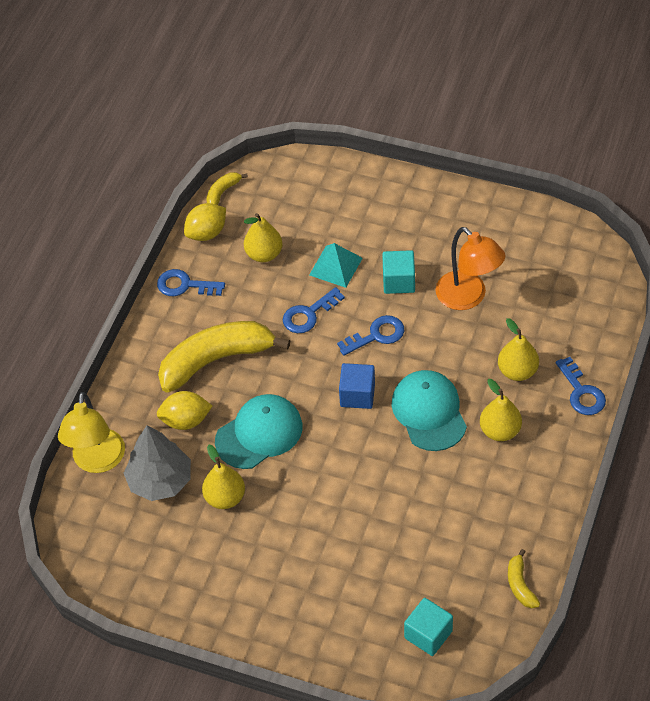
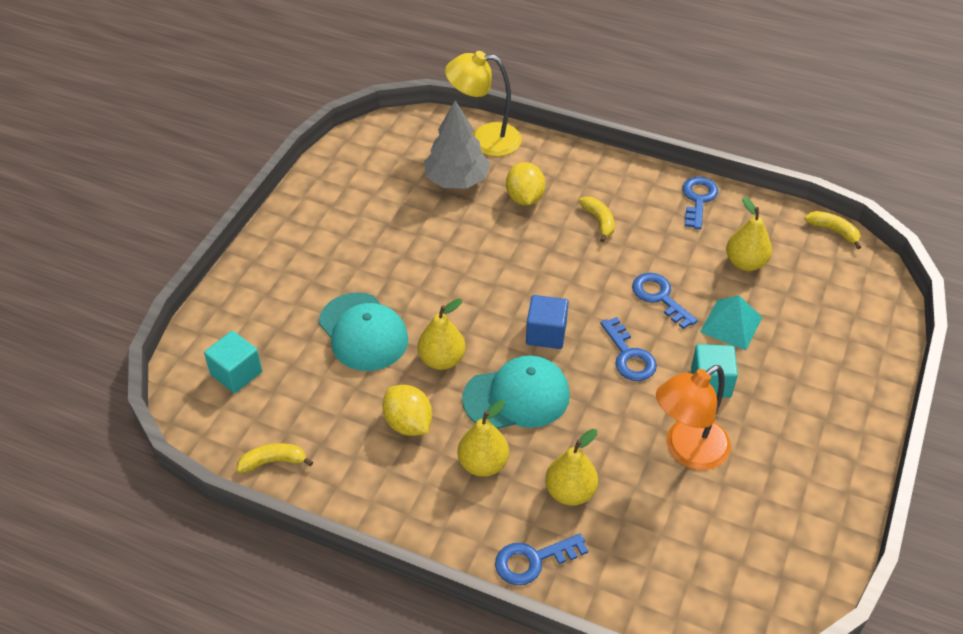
camera: 90 degrees right, 5 degrees down
(207, 233) = (772, 217): yellow lemon -> yellow lemon (408, 423)
(216, 360) = (599, 221): yellow banana -> yellow banana, size x0.44
(225, 498) = (430, 224): yellow pear -> yellow pear (442, 360)
(259, 433) = (503, 251): turquoise cap -> turquoise cap (363, 332)

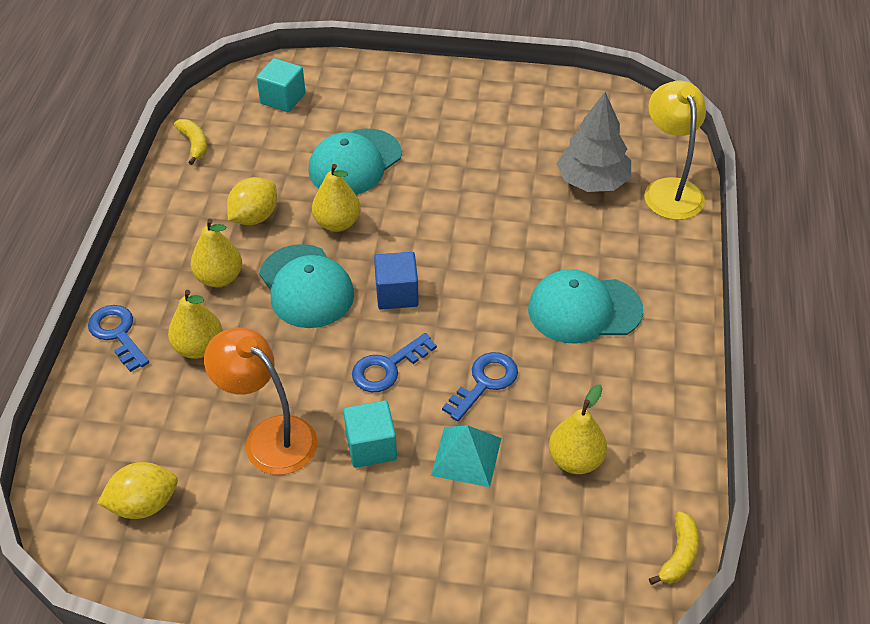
camera: 75 degrees right, 0 degrees up
(524, 198) = (591, 240): yellow lemon -> yellow lemon (144, 505)
(599, 221) = (584, 309): yellow banana -> turquoise cap
(698, 199) = (667, 398): blue key -> none

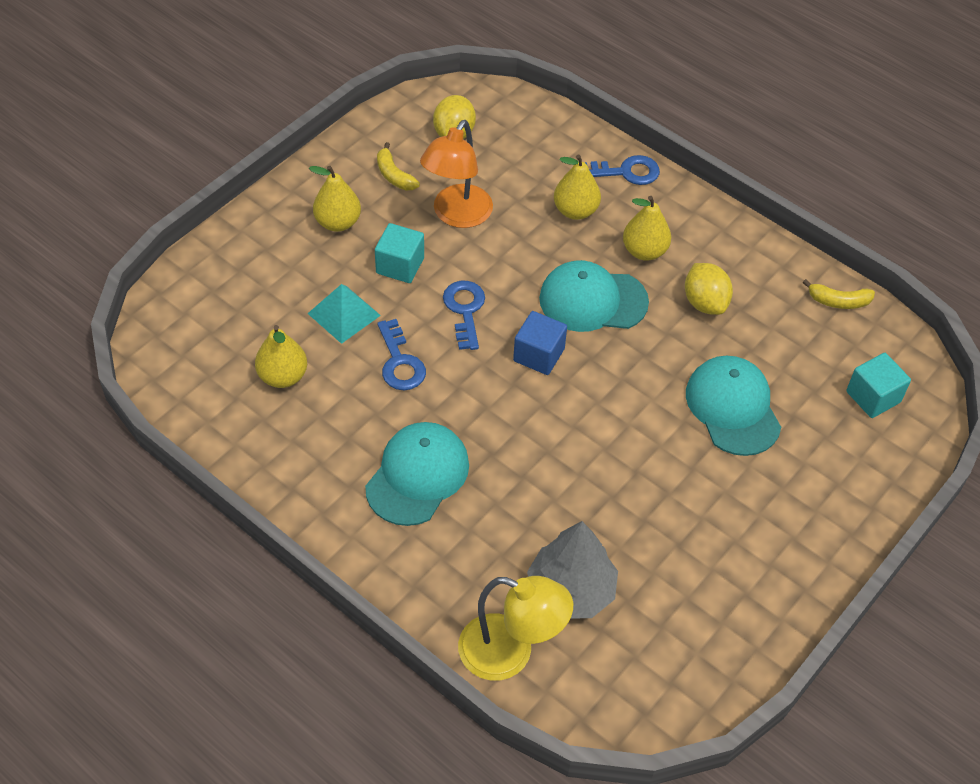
camera: 120 degrees right, 5 degrees up
(269, 436) = (457, 215): orange lamp -> orange lamp turned 135 degrees clockwise
(337, 223) = (656, 355): yellow pear -> yellow pear (338, 222)
(679, 555) = (157, 387): yellow banana -> yellow banana (394, 175)

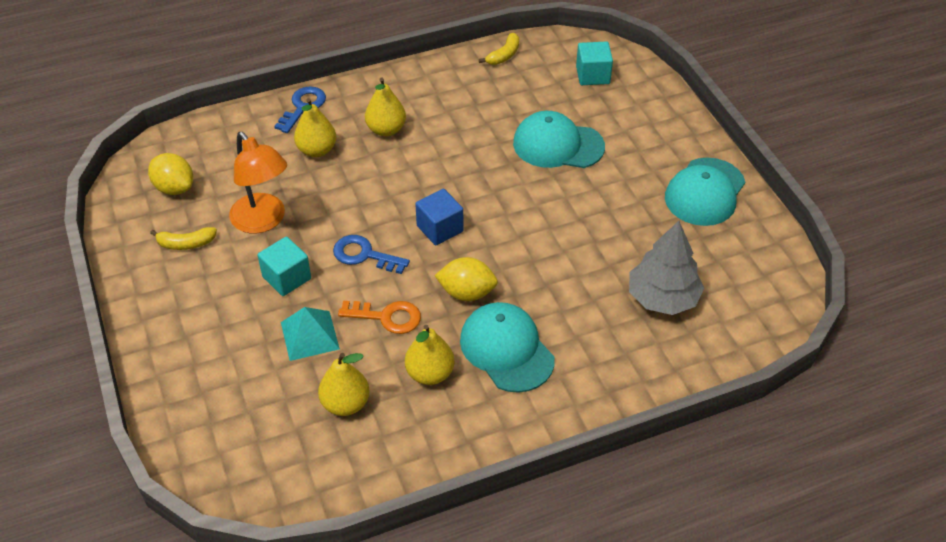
camera: 60 degrees left, 5 degrees down
(338, 222) = (206, 301): yellow pear -> yellow pear (430, 373)
(400, 362) = (387, 317): blue key -> orange key
(510, 653) = (699, 356): yellow lamp -> none
(592, 300) = (410, 177): turquoise cap -> turquoise cap (705, 192)
(705, 303) = (457, 119): yellow lemon -> yellow lemon (467, 293)

